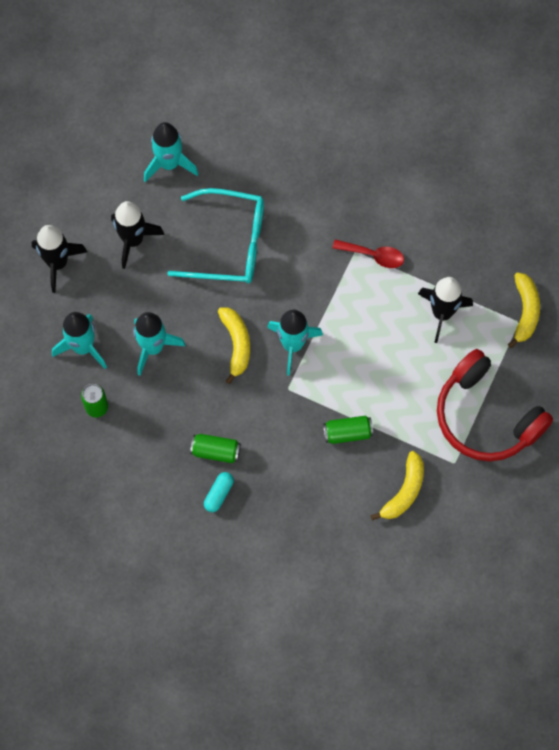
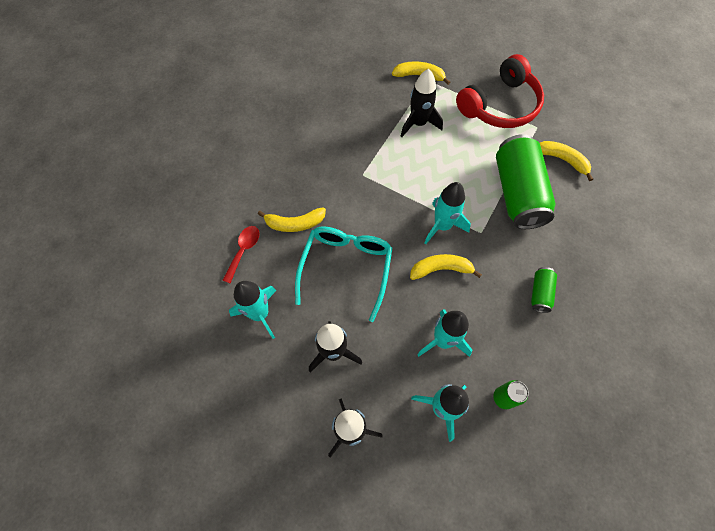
camera: 85 degrees left, 5 degrees down
(219, 494) = (578, 293): turquoise capsule -> none
(280, 184) = (295, 224): none -> yellow banana
(347, 433) = (517, 193): green can -> green can, size x2.25
(374, 255) = (367, 162): red spoon -> red spoon (244, 250)

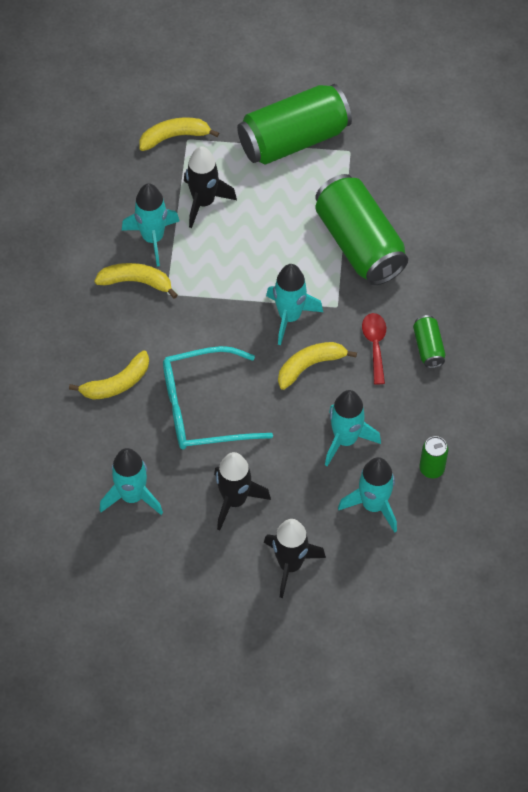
camera: 25 degrees left, 5 degrees down
(244, 250) = (74, 438): red spoon -> red spoon (375, 345)
(346, 268) = (203, 408): turquoise glasses -> turquoise glasses turned 90 degrees counterclockwise
(372, 134) = (153, 238): none -> turquoise rocket
(500, 105) = (293, 139): red headphones -> green can
(562, 160) = (395, 182): yellow banana -> yellow banana (136, 282)

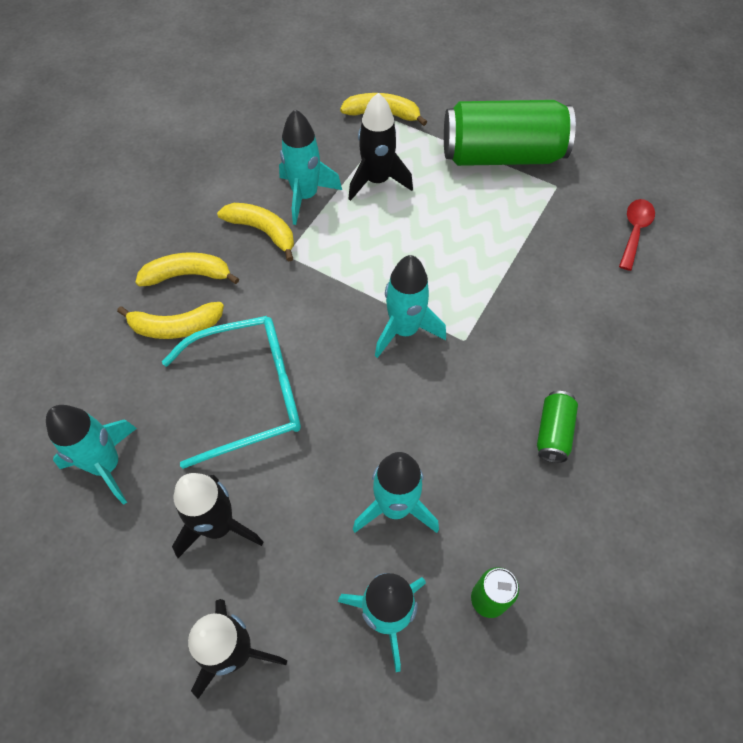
camera: 25 degrees right, 0 degrees up
(203, 408) = (250, 394): turquoise glasses -> turquoise glasses turned 150 degrees clockwise
(310, 365) = (399, 395): yellow banana -> yellow banana (188, 275)
(359, 243) = (523, 281): green can -> none
(375, 345) = (488, 402): red spoon -> red spoon (634, 231)

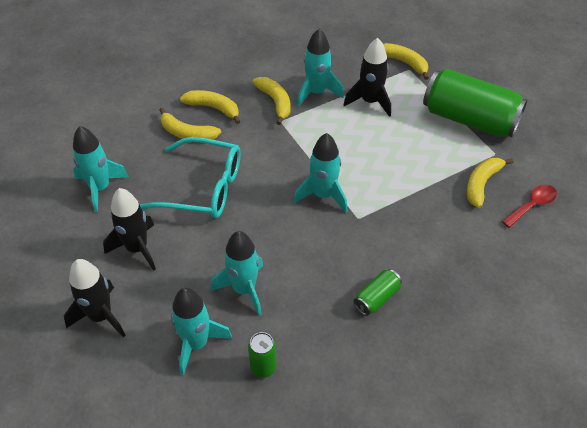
camera: 30 degrees right, 10 degrees down
(567, 230) = (481, 184): none -> yellow banana

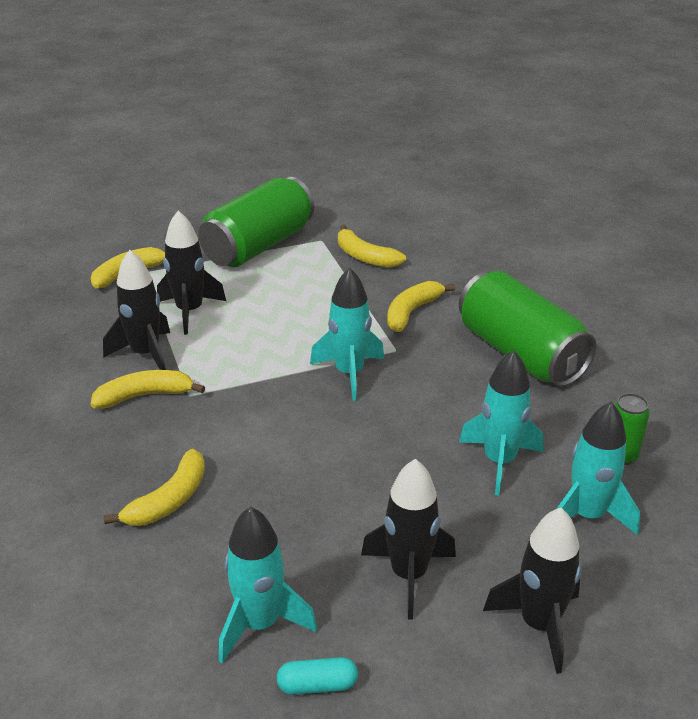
camera: 80 degrees left, 15 degrees down
(61, 218) = (317, 685): none -> turquoise capsule
(203, 188) = (300, 488): turquoise glasses -> none
(214, 108) = (123, 464): yellow banana -> yellow banana (412, 312)
(316, 92) = (145, 354): turquoise rocket -> black rocket
(376, 298) = (520, 354): green can -> green can, size x2.25
(532, 205) = (404, 233): red spoon -> none

